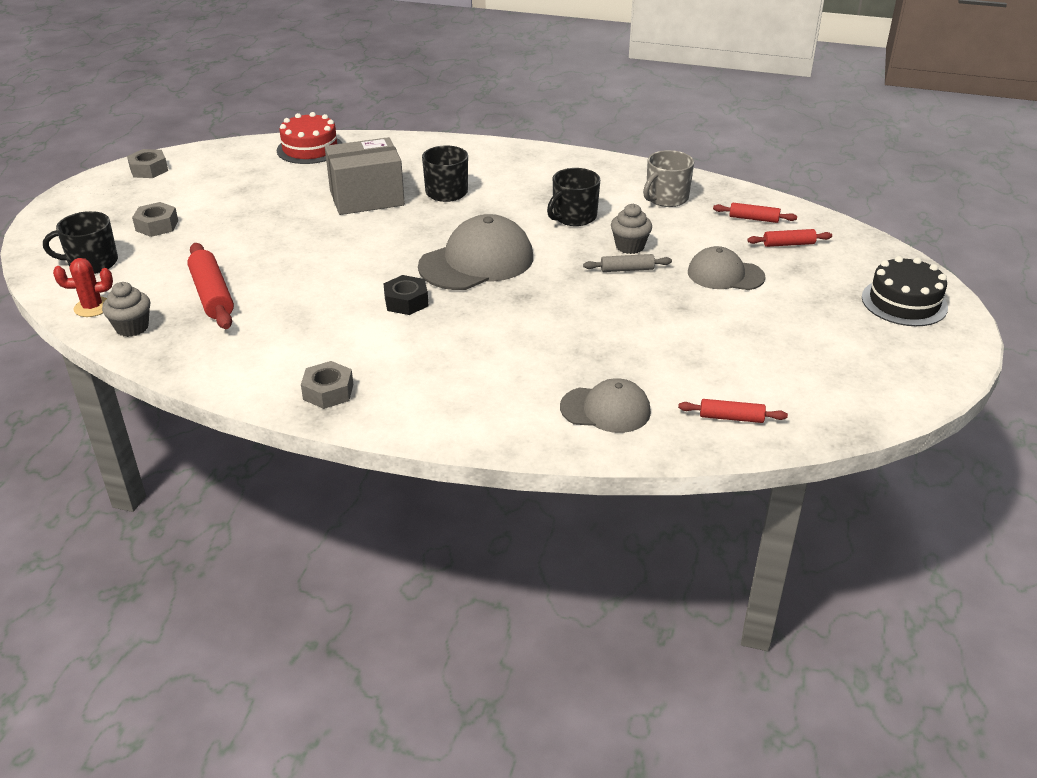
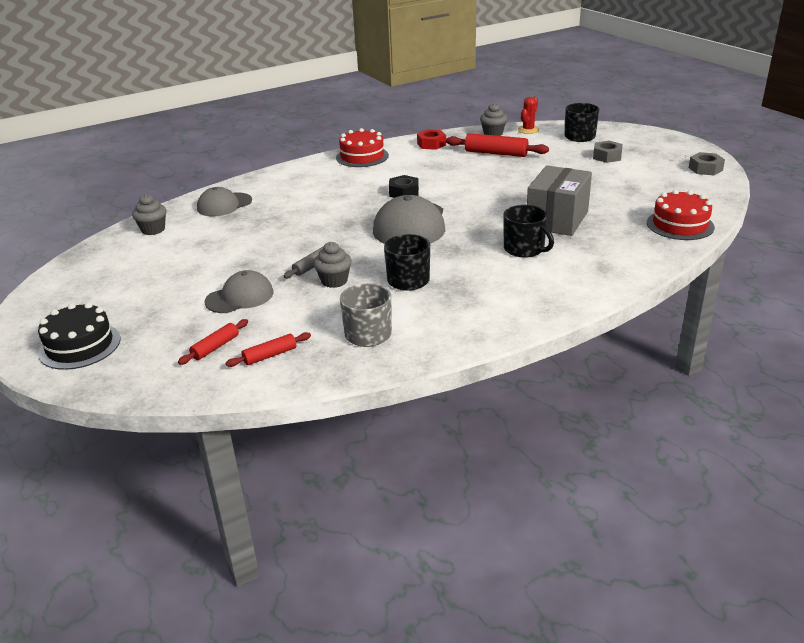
camera: 135 degrees right, 5 degrees down
(222, 358) = (431, 144): none -> red nut
(328, 392) = (362, 156): grey nut -> red cake
(731, 417) = (153, 230): red rolling pin -> grey cupcake

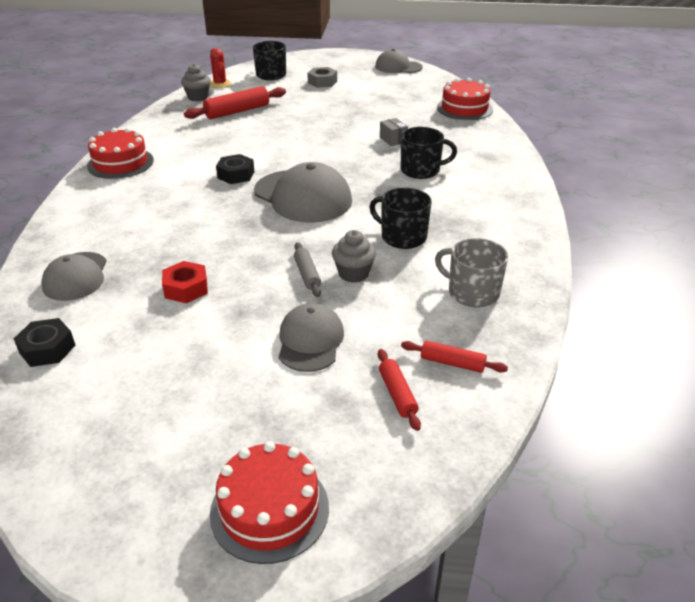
camera: 55 degrees left, 5 degrees up
(80, 346) = (269, 509): black cake -> red cake
(153, 230) = (47, 349): grey cupcake -> black nut
(270, 355) = (452, 363): red rolling pin -> red rolling pin turned 75 degrees counterclockwise
(431, 144) = (163, 126): red nut -> red nut (186, 288)
(557, 220) = (393, 140): grey box -> grey box, size x0.41
(705, 169) = (398, 67): grey nut -> grey cap

